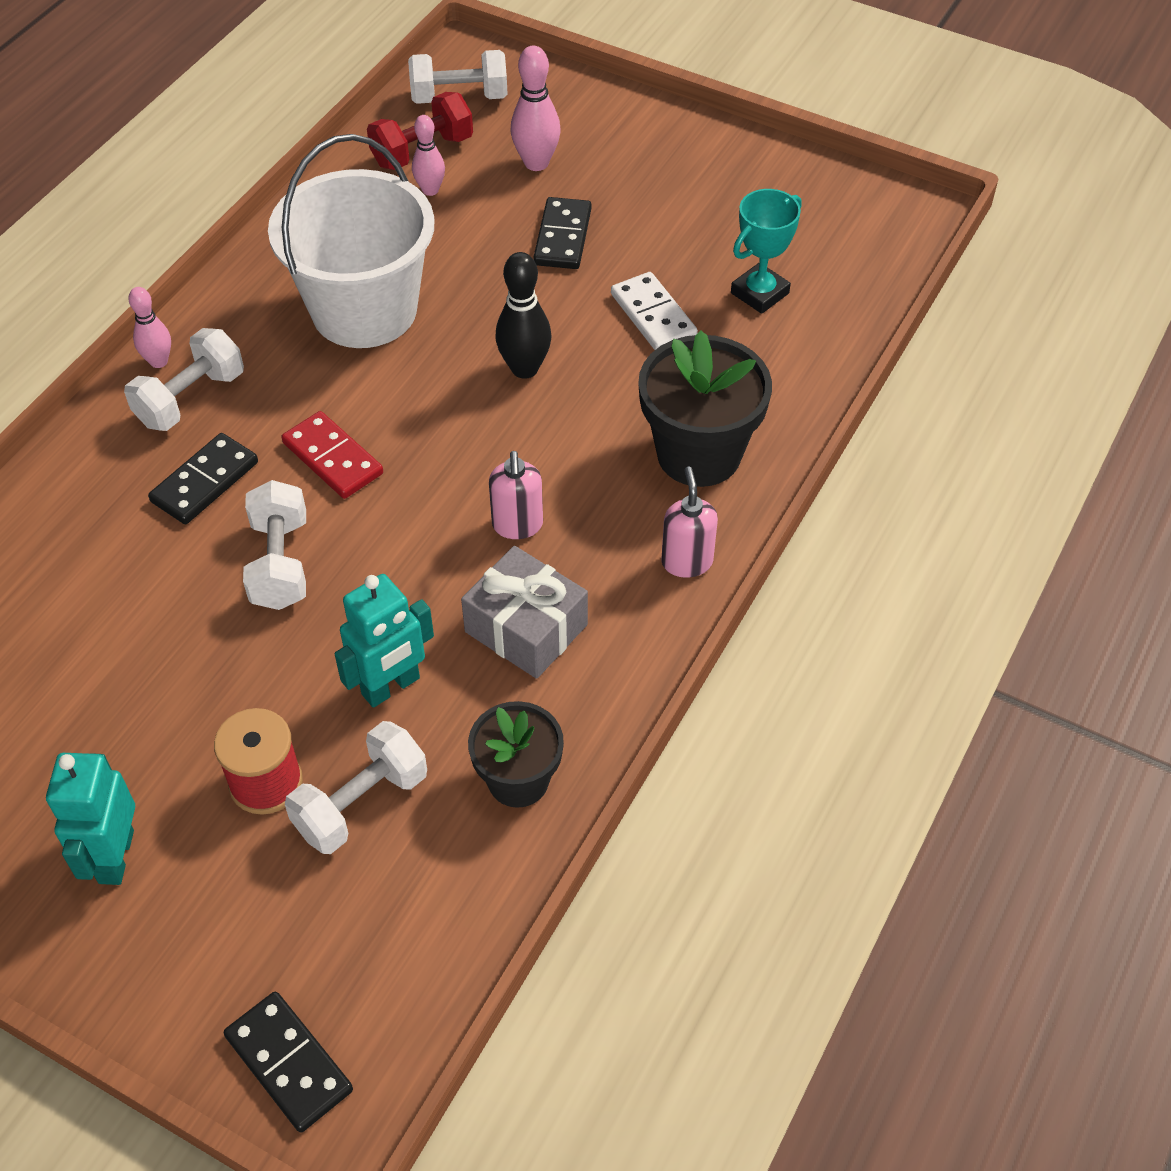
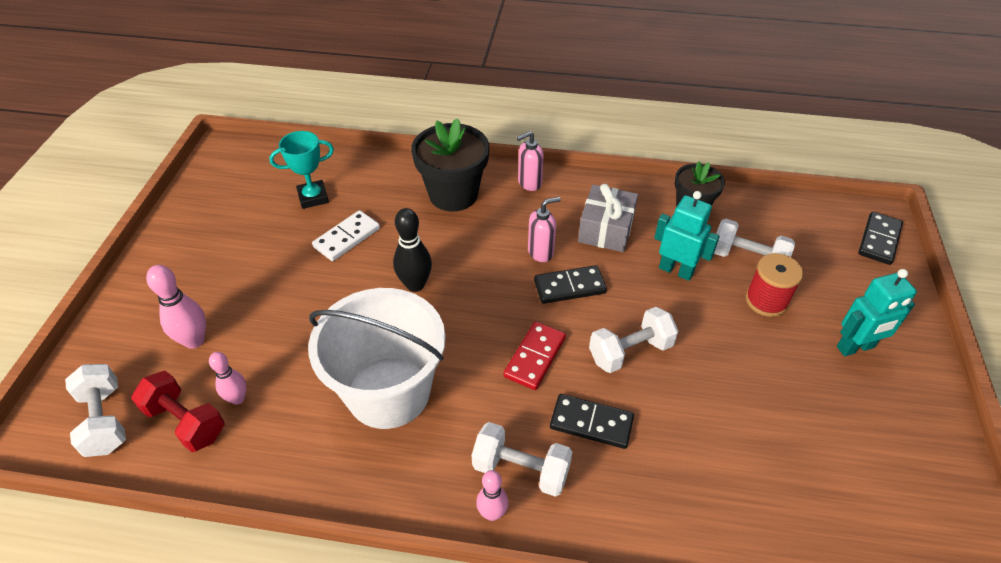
camera: 110 degrees left, 5 degrees down
(562, 237) = (279, 301): black domino -> black domino (569, 287)
(759, 293) = (313, 197): turquoise trophy -> turquoise trophy turned 45 degrees counterclockwise

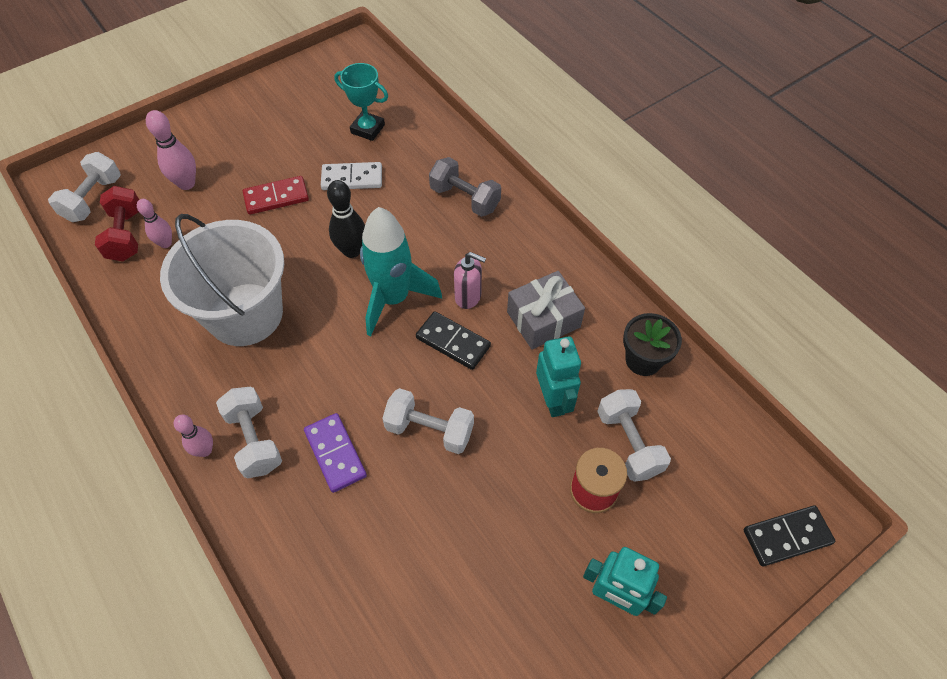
camera: 45 degrees right, 10 degrees up
(453, 194) = (465, 198): black flower pot -> grey dumbbell
(491, 292) = (393, 298): none -> turquoise rocket
(529, 183) = (535, 232): pink soap dispenser -> none
(534, 357) = (360, 373): red domino -> red domino (276, 197)
(591, 423) = (335, 453): black domino -> purple domino

